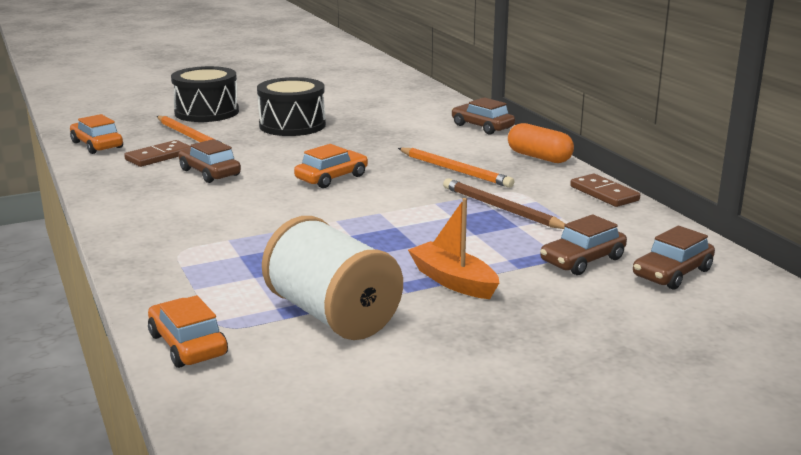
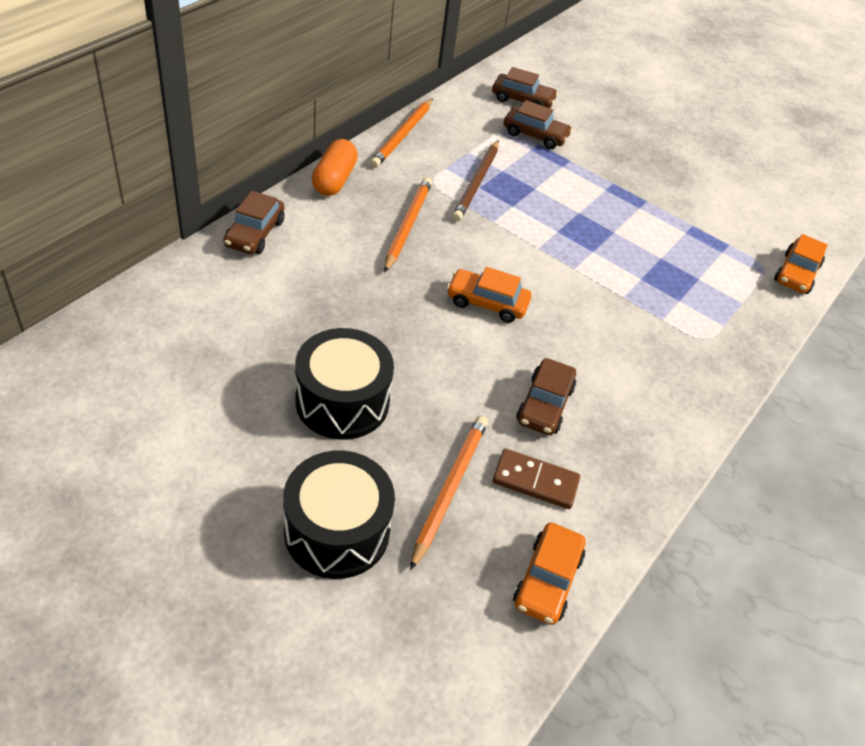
camera: 125 degrees left, 25 degrees up
(332, 315) = (705, 224): white spool -> none
(453, 281) = (615, 184): orange boat -> none
(604, 193) = (403, 135): brown domino -> orange pencil

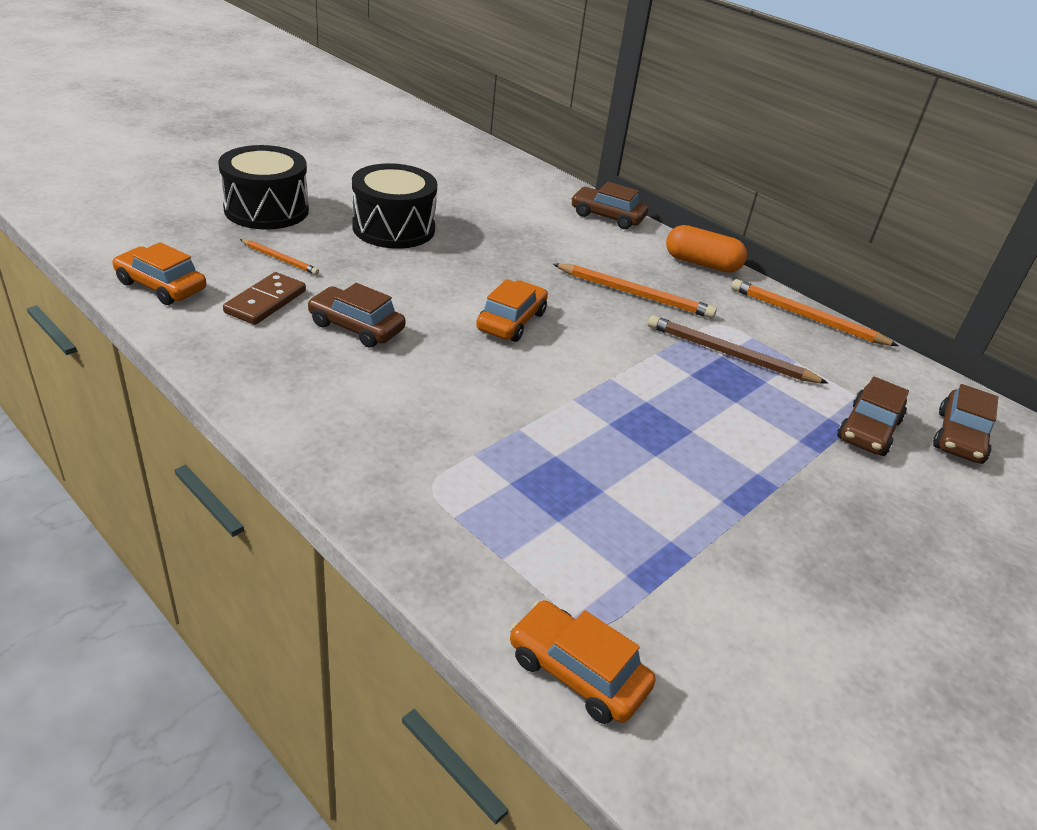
camera: 100 degrees right, 10 degrees down
(449, 489) = (280, 259): orange pencil -> orange pencil, size x0.57

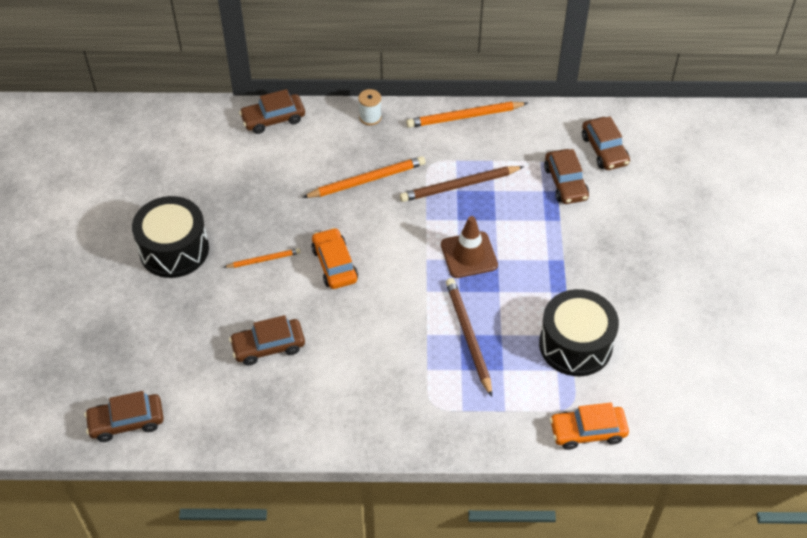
camera: 40 degrees left, 15 degrees up
(161, 286) = (126, 422): orange car -> brown car
(266, 210) = (79, 307): black drum -> black drum (575, 345)
(266, 302) = (198, 376): brown domino -> none
(280, 259) = (153, 338): orange pencil -> orange pencil (264, 260)
(562, 463) = (468, 336): none -> brown pencil
(663, 405) = (469, 255): none -> brown traffic cone
(702, 264) = (370, 117): orange capsule -> white spool

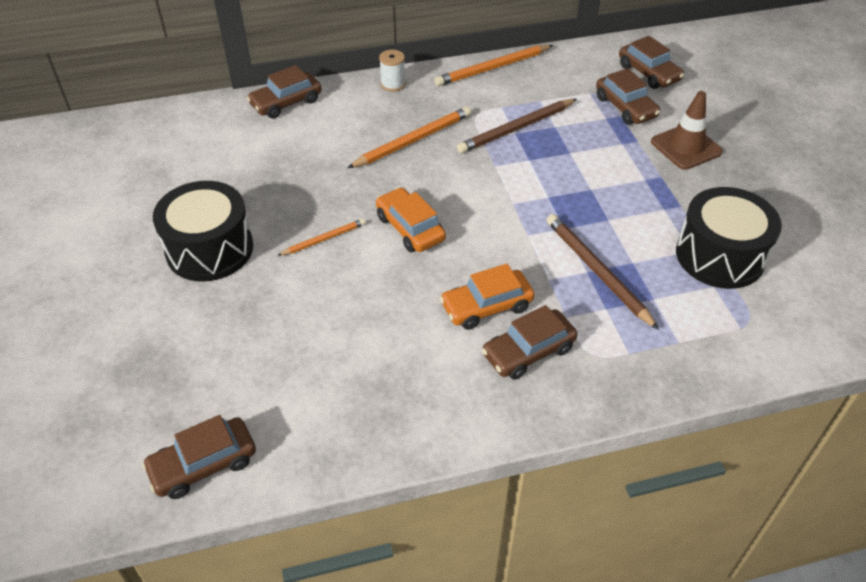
camera: 15 degrees left, 5 degrees down
(268, 346) = (363, 332): brown car -> brown car (528, 351)
(469, 255) = (558, 190): brown traffic cone -> brown traffic cone (686, 147)
(587, 432) = (784, 344): orange car -> orange car (486, 306)

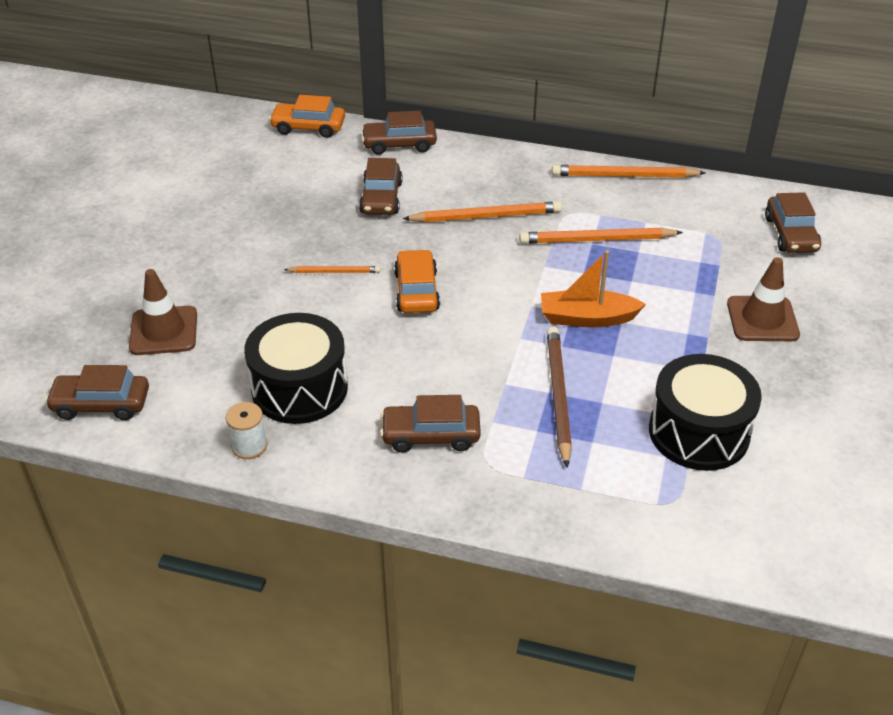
camera: 30 degrees right, 5 degrees down
(207, 362) = (164, 331): none -> brown traffic cone
(209, 249) = (236, 244): black drum -> black drum (299, 388)
(393, 84) = (511, 159): white spool -> white spool (249, 446)
(486, 306) = (427, 383): orange car -> orange car (308, 127)
(516, 129) = (596, 240): brown pencil -> orange pencil
(563, 197) = (587, 318): none -> orange boat
(625, 107) = (732, 259): brown car -> brown car (381, 198)

